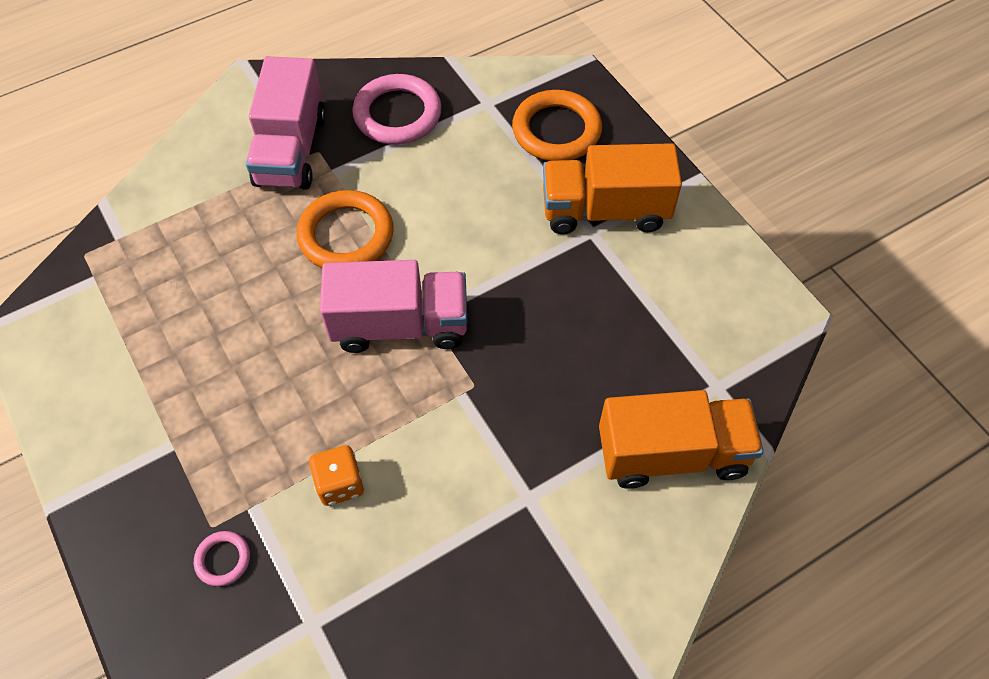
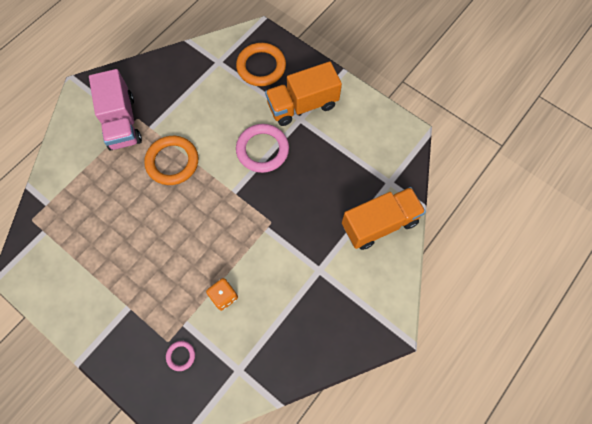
camera: 20 degrees left, 10 degrees up
(397, 114) = (172, 83): pink ring -> pink ring (262, 150)
(400, 325) = (221, 202): pink truck -> none

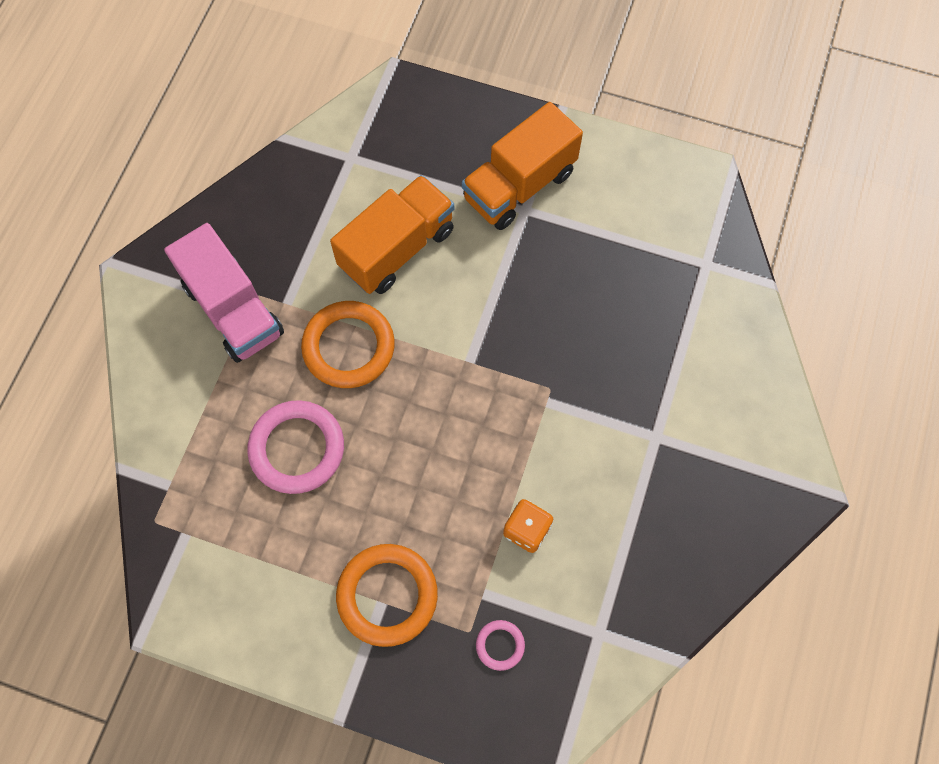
camera: 20 degrees left, 0 degrees up
(261, 67) = (425, 144): orange ring -> orange ring (387, 595)
(262, 150) = (486, 279): pink ring -> pink ring (297, 449)
(379, 224) = (717, 334): orange truck -> orange truck (397, 249)

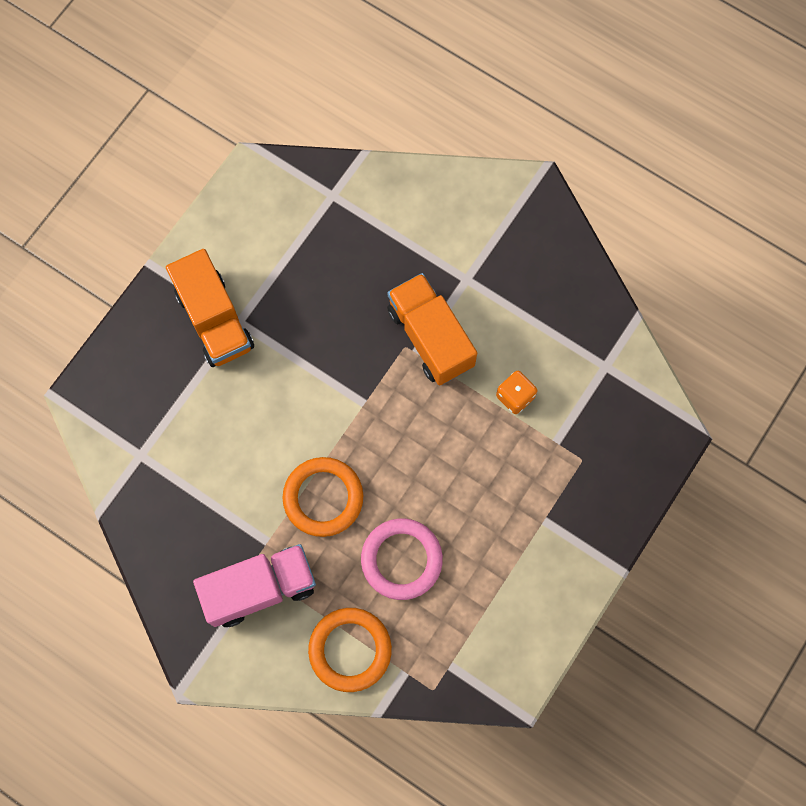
camera: 75 degrees left, 5 degrees up
(387, 595) = (540, 515): orange ring -> orange ring (350, 650)
(397, 249) = (243, 436): orange truck -> orange truck (430, 337)
(500, 645) = (597, 440): pink ring -> none

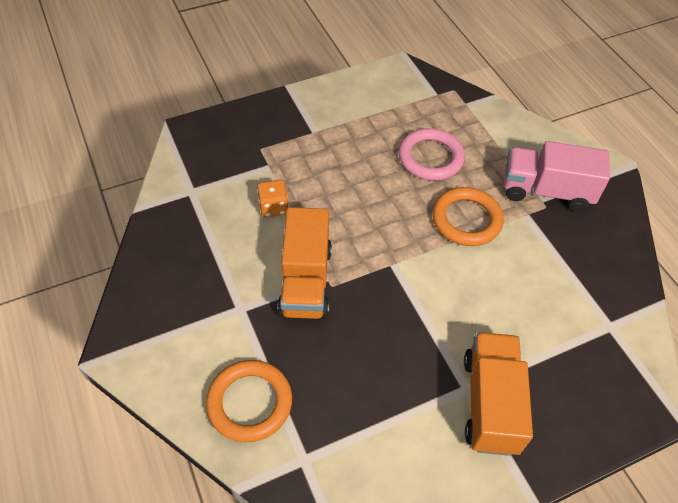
camera: 150 degrees left, 20 degrees down
(350, 650) = (498, 131): orange ring -> orange ring (249, 403)

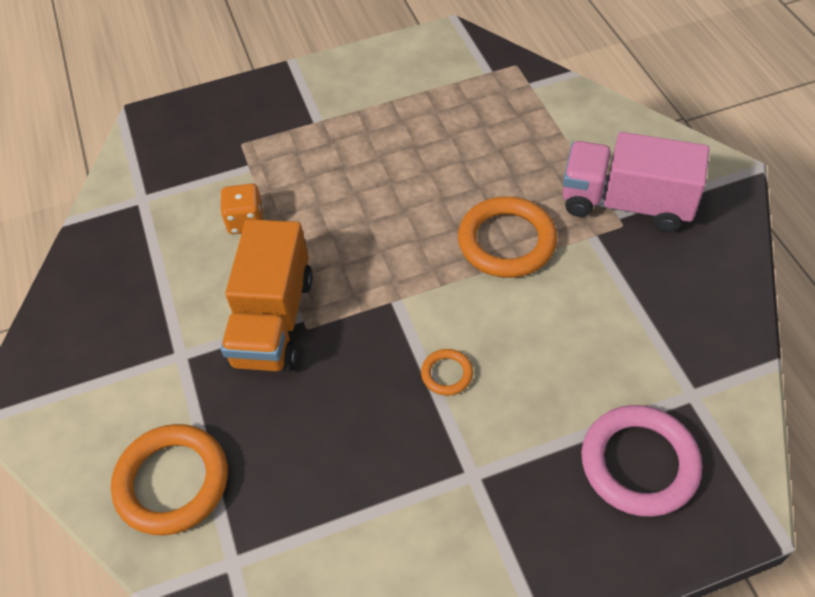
camera: 10 degrees right, 0 degrees up
(430, 158) = (469, 157): pink ring -> pink ring (639, 463)
(438, 317) = (447, 374): none -> orange ring
(490, 403) = (502, 497): orange truck -> none

